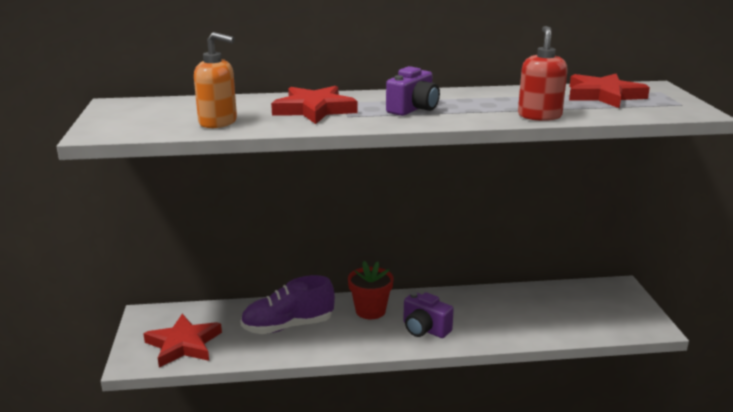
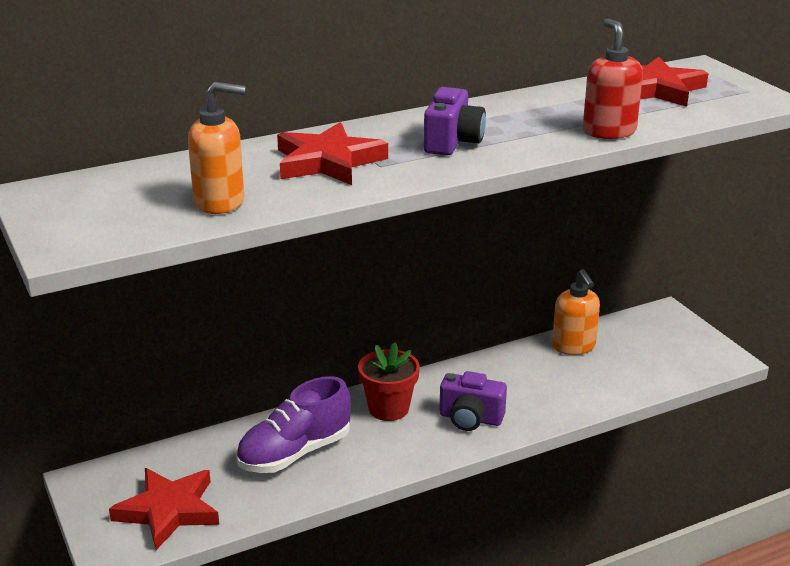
camera: 20 degrees left, 5 degrees up
(533, 296) = (574, 346): none -> orange soap dispenser

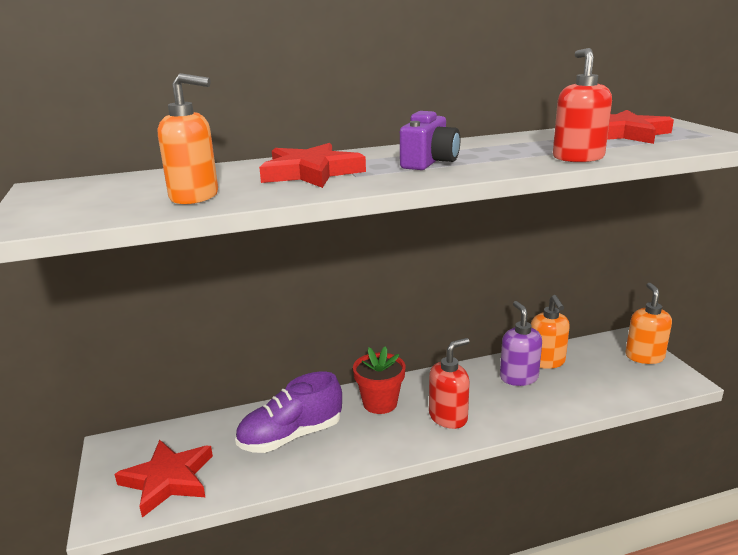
camera: 10 degrees right, 5 degrees down
(470, 419) = (448, 417): purple camera -> red soap dispenser
(544, 368) = (518, 377): none -> purple soap dispenser
(684, 333) = (644, 356): none -> orange soap dispenser

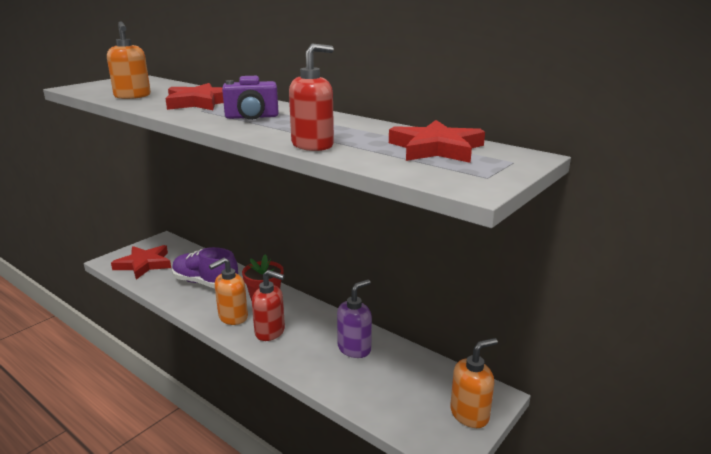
camera: 55 degrees right, 0 degrees up
(546, 361) = (395, 356): orange soap dispenser -> orange soap dispenser (232, 317)

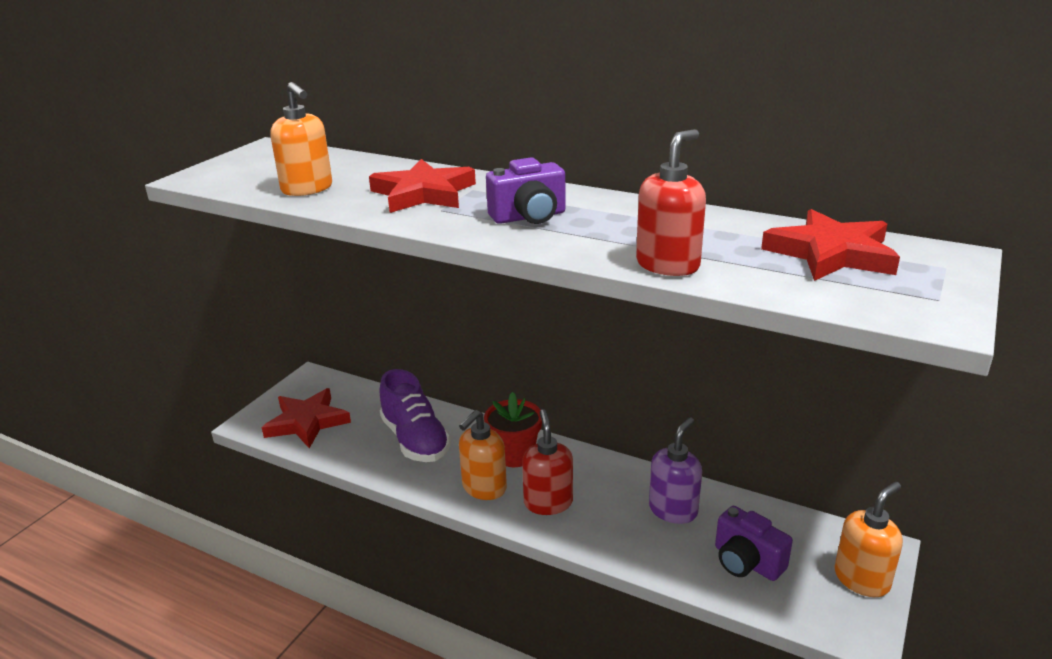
camera: 10 degrees left, 5 degrees up
(205, 283) = (415, 440): purple shoe -> purple shoe turned 135 degrees counterclockwise
(270, 332) = (548, 502): red soap dispenser -> red soap dispenser turned 105 degrees counterclockwise
(388, 389) = (746, 562): none -> purple camera

